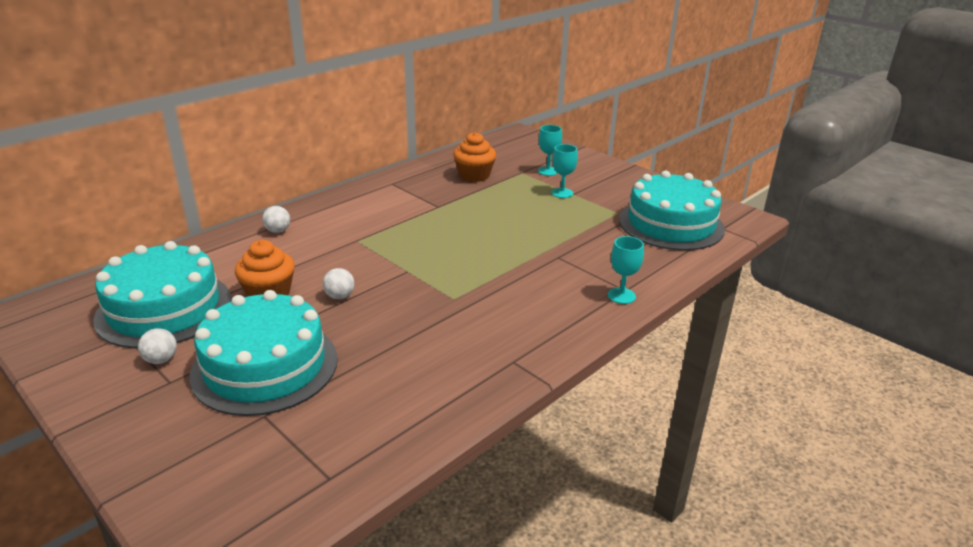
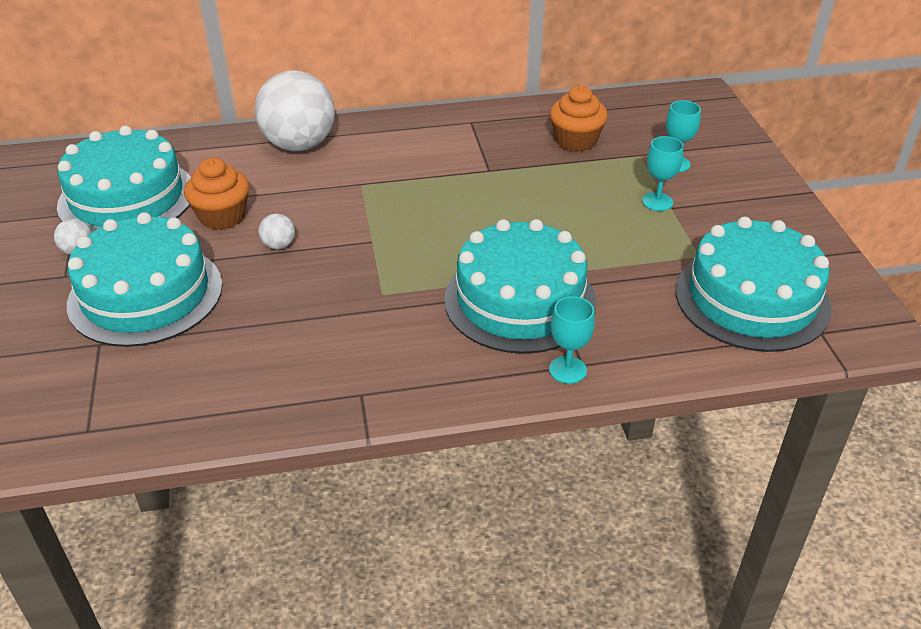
camera: 35 degrees right, 10 degrees up
(278, 231) = (299, 145): white ball -> white ball, size x2.49
(547, 270) = (520, 300): none -> turquoise cake

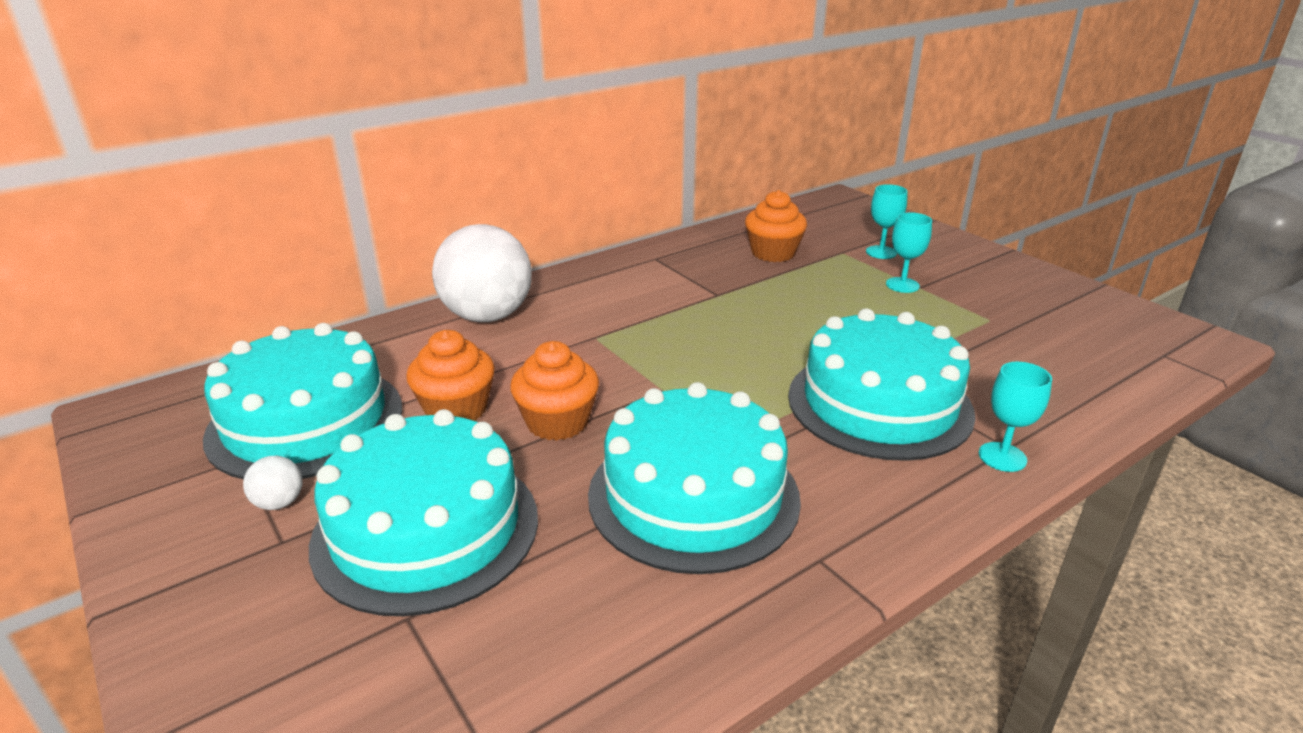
camera: 25 degrees left, 10 degrees down
(279, 245) = (557, 422): white ball -> orange cupcake
(752, 299) = (1077, 343): turquoise cake -> turquoise cake (693, 495)

